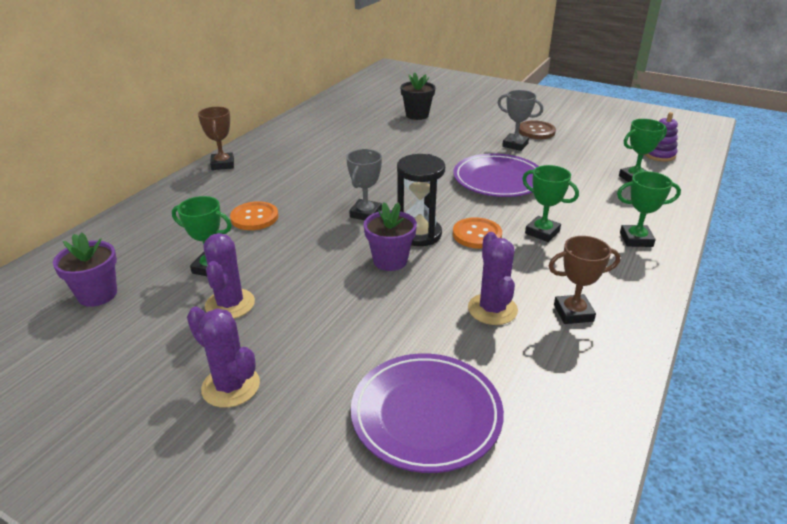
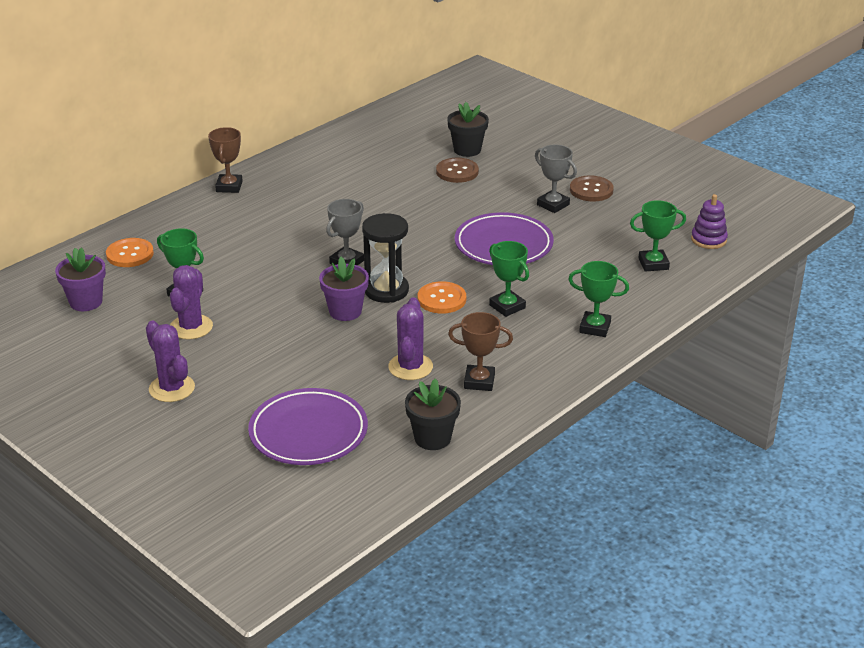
camera: 15 degrees right, 0 degrees up
(254, 217) = (240, 250): orange button -> orange button (130, 254)
(419, 131) = (457, 172): none -> brown button
(574, 393) = (432, 438): none -> black flower pot

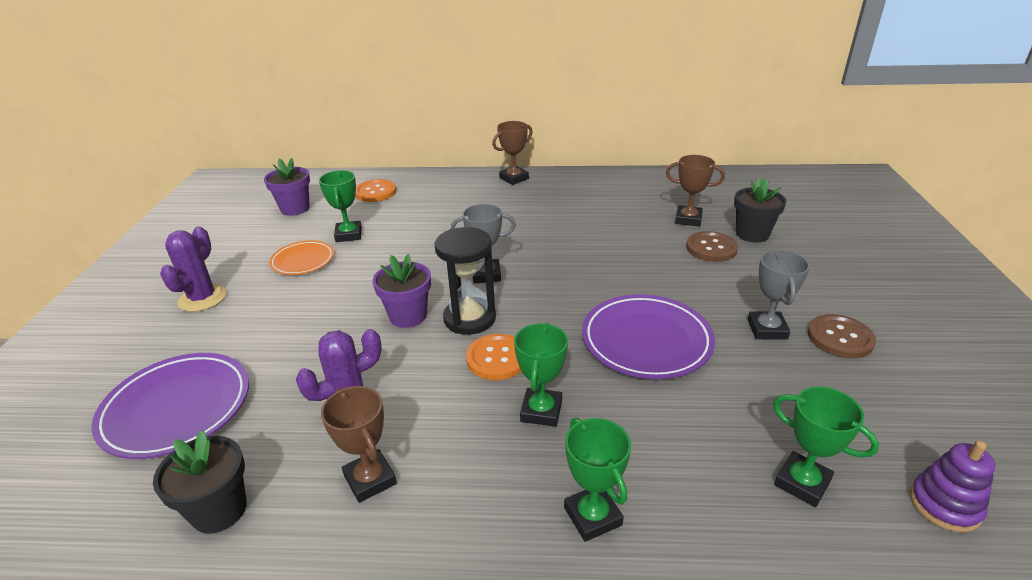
camera: 50 degrees right, 0 degrees up
(191, 327) = (303, 261): purple cactus -> orange plate
(413, 158) = (688, 219): none -> brown trophy

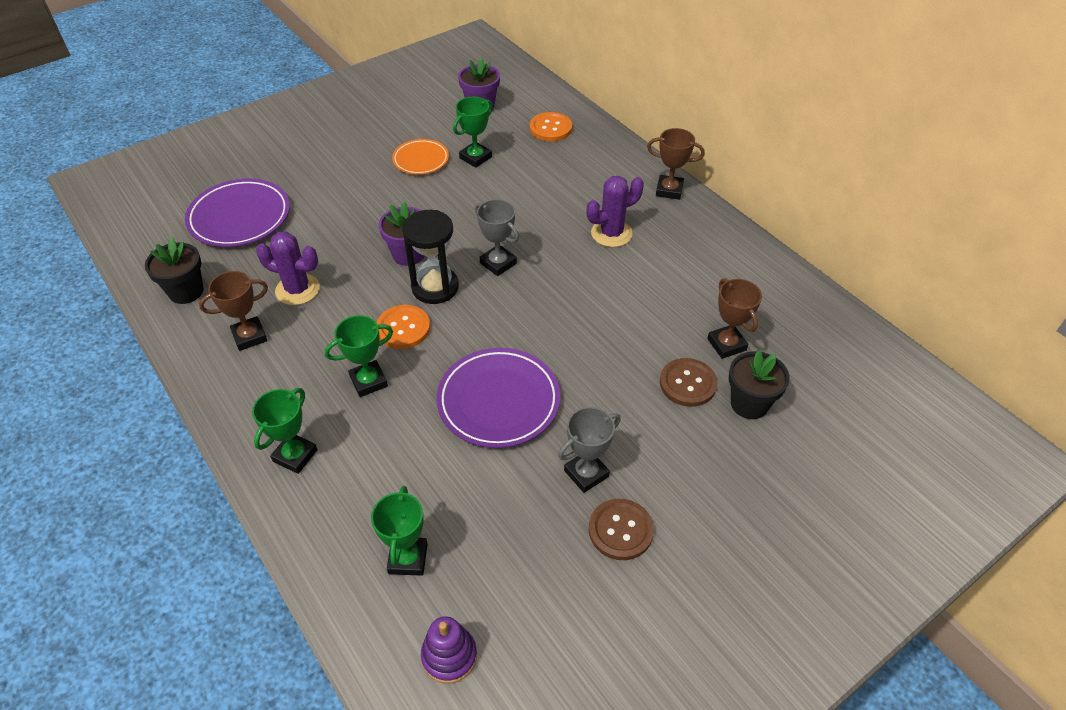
camera: 50 degrees right, 15 degrees up
(202, 298) = (338, 148): purple cactus -> purple cactus (611, 233)
(370, 479) = (249, 336): brown trophy -> brown trophy turned 45 degrees clockwise

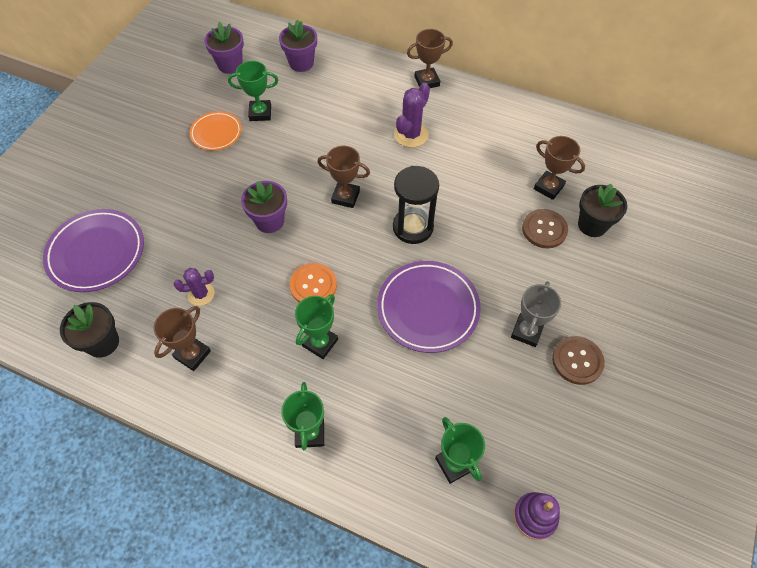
camera: 30 degrees left, 10 degrees up
(297, 289) = (201, 294): purple cactus -> purple cactus, size x0.66
(435, 287) = (312, 239): black hourglass -> black hourglass (413, 227)
(475, 157) = (260, 113): green trophy -> green trophy turned 75 degrees clockwise
(498, 263) = (345, 197): grey trophy -> brown trophy
(550, 128) = (301, 63): orange button -> purple flower pot

